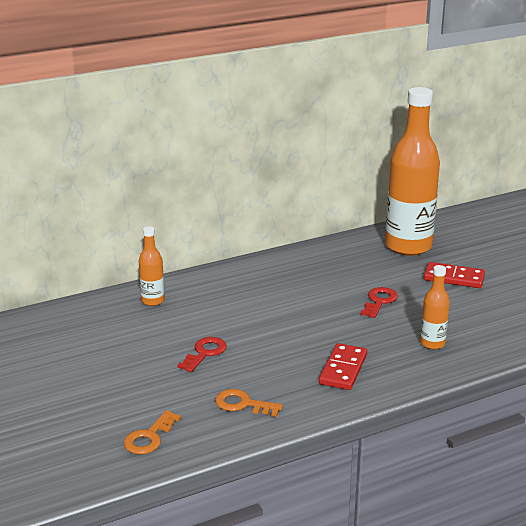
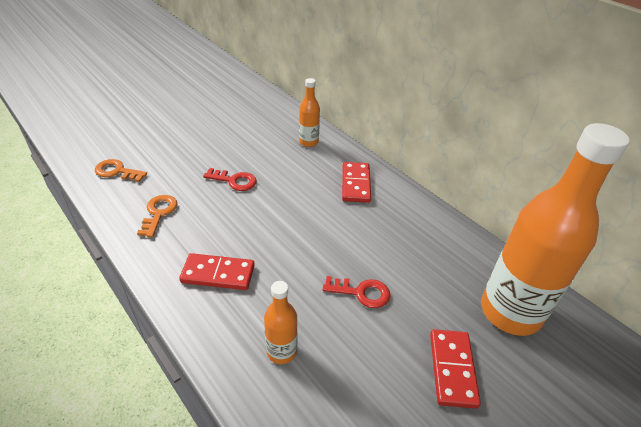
camera: 75 degrees right, 15 degrees up
(239, 284) = (356, 184): none -> red domino

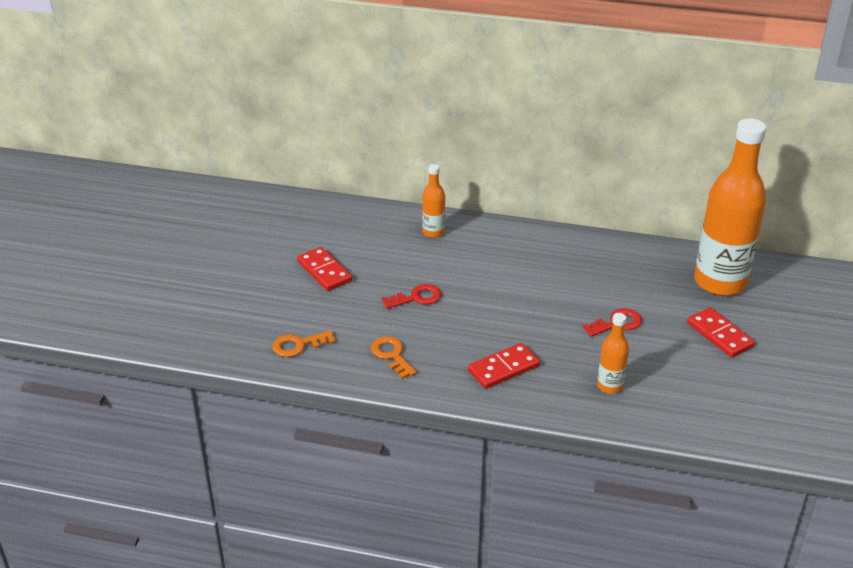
camera: 35 degrees left, 5 degrees down
(356, 184) = (519, 248): red domino -> red domino (324, 271)

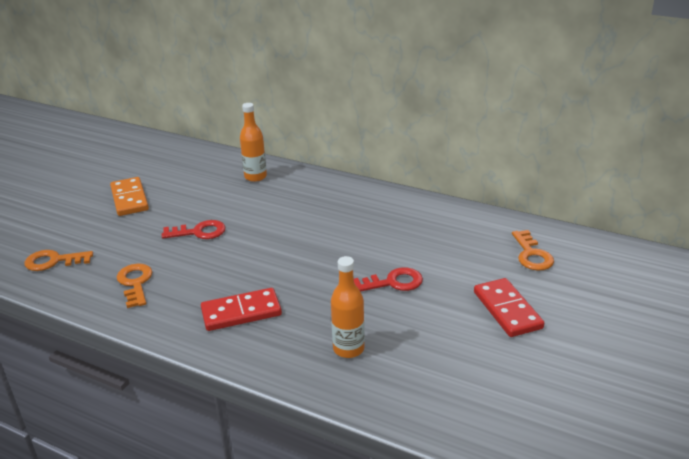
camera: 15 degrees right, 5 degrees down
(324, 271) = (129, 199): red domino -> orange domino
(720, 282) = (532, 255): orange bottle -> orange key

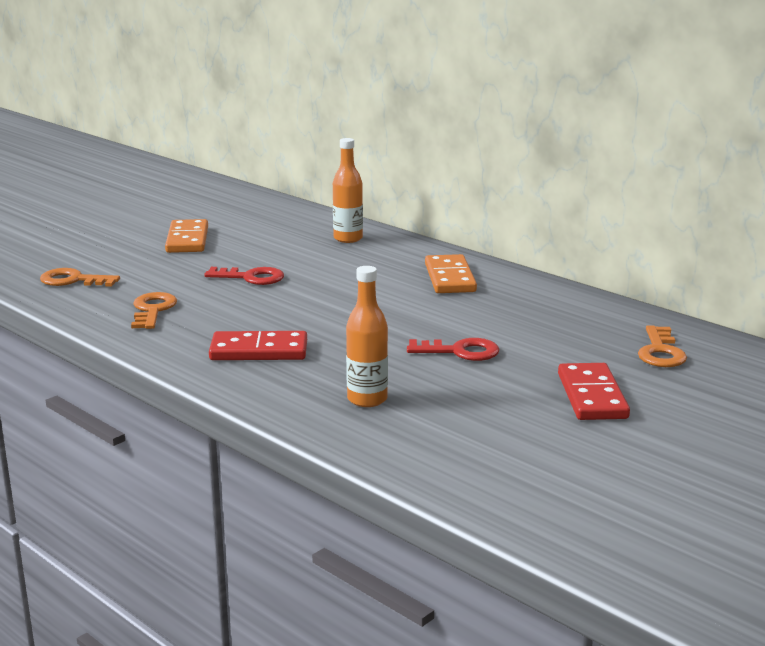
camera: 15 degrees right, 10 degrees down
(350, 206) = (449, 278): none -> orange domino

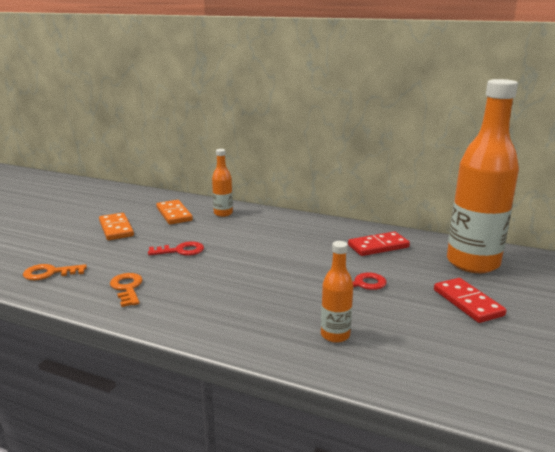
camera: 20 degrees left, 0 degrees up
(259, 351) = (229, 309): red domino -> red domino (378, 246)
(449, 278) = (307, 232): orange domino -> orange domino (174, 214)
(660, 352) = (472, 263): orange key -> orange bottle

